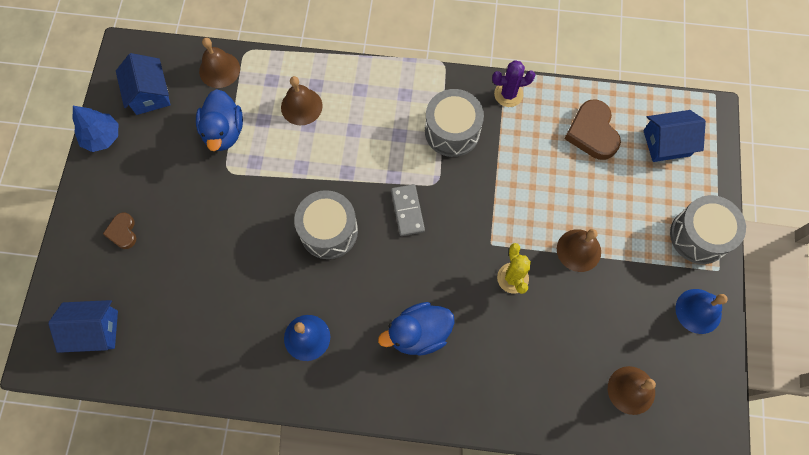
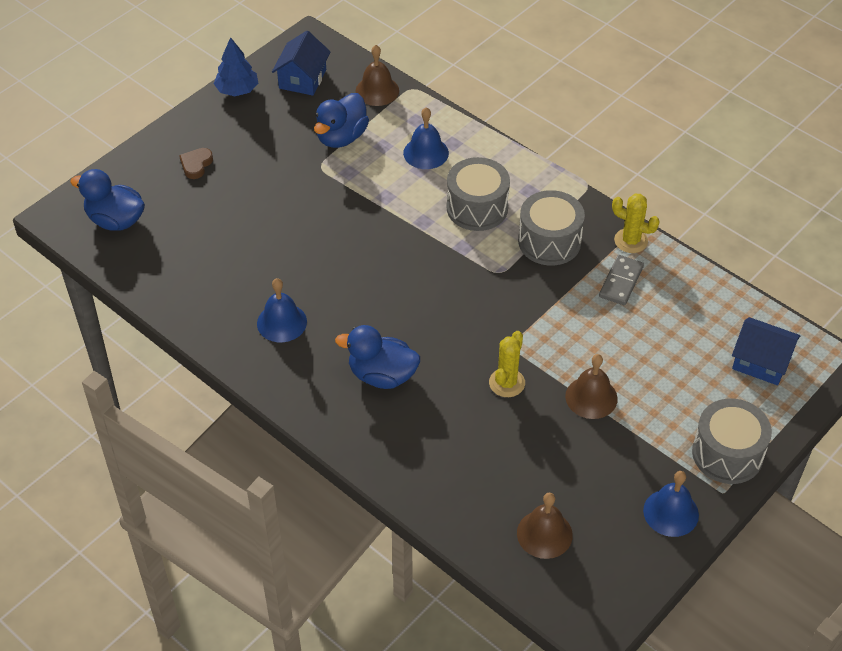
camera: 35 degrees right, 20 degrees down
(95, 330) = (115, 220): blue house -> blue duck
(301, 106) = (426, 153): brown bell -> blue bell
(329, 231) = (369, 256): grey drum -> grey drum (477, 208)
(407, 211) = (453, 279): grey domino -> grey domino (621, 282)
(508, 94) = (631, 241): purple cactus -> yellow cactus
(592, 132) = (689, 313): brown heart -> none

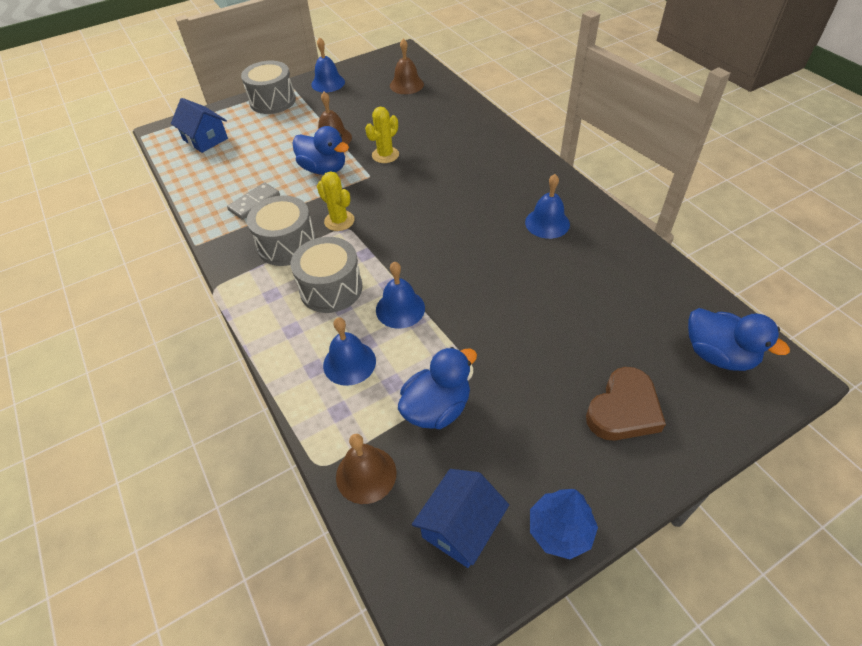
camera: 160 degrees left, 0 degrees up
(196, 165) = (623, 410): brown heart -> brown heart, size x1.75
(382, 375) = (475, 174): blue duck -> blue duck (324, 169)
(403, 203) = (400, 309): none -> blue bell
(631, 241) = (220, 232): yellow cactus -> yellow cactus (339, 221)

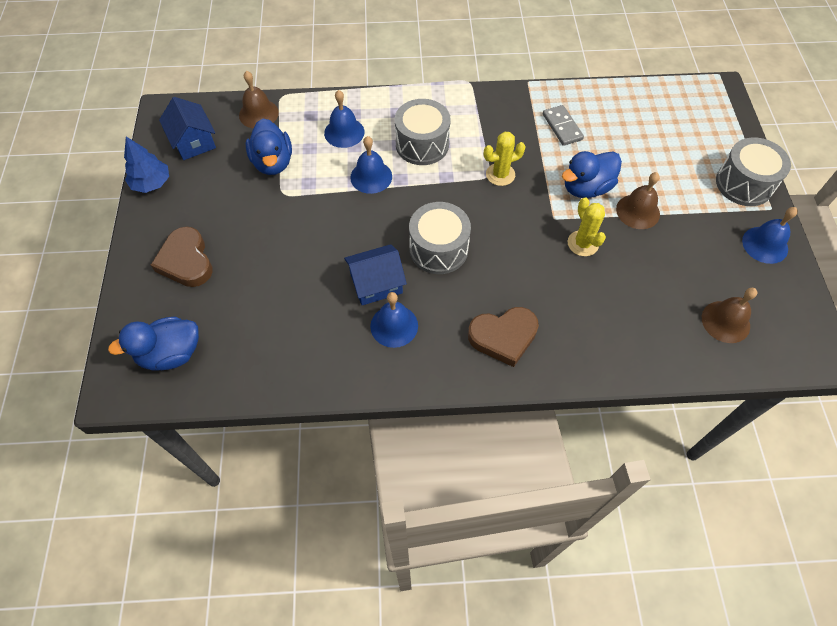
camera: 115 degrees right, 10 degrees up
(205, 139) = (689, 116): blue house -> blue house (376, 283)
(287, 244) = (491, 133): grey drum -> grey drum (438, 249)
(503, 166) = (503, 337): none -> brown heart

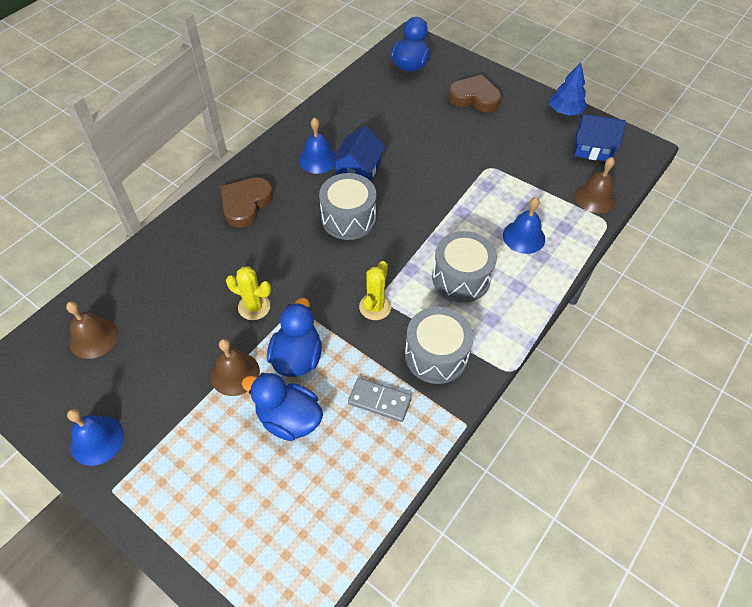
camera: 130 degrees right, 5 degrees down
(273, 162) = (528, 178): blue duck -> blue duck (289, 419)
(371, 177) = (457, 224): blue bell -> none
(744, 184) = (157, 497): grey drum -> grey drum (436, 355)

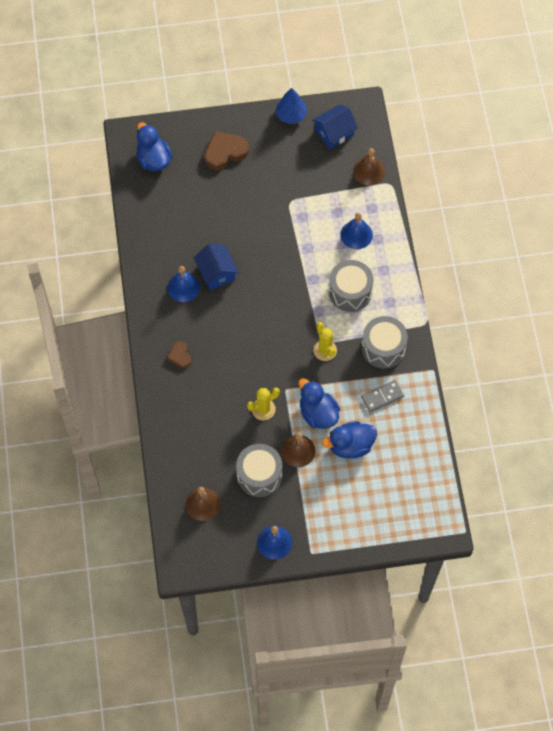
camera: 45 degrees left, 10 degrees up
(245, 204) = (180, 356): brown heart -> brown heart, size x0.57
(348, 218) = (249, 310): grey drum -> grey drum (259, 475)

